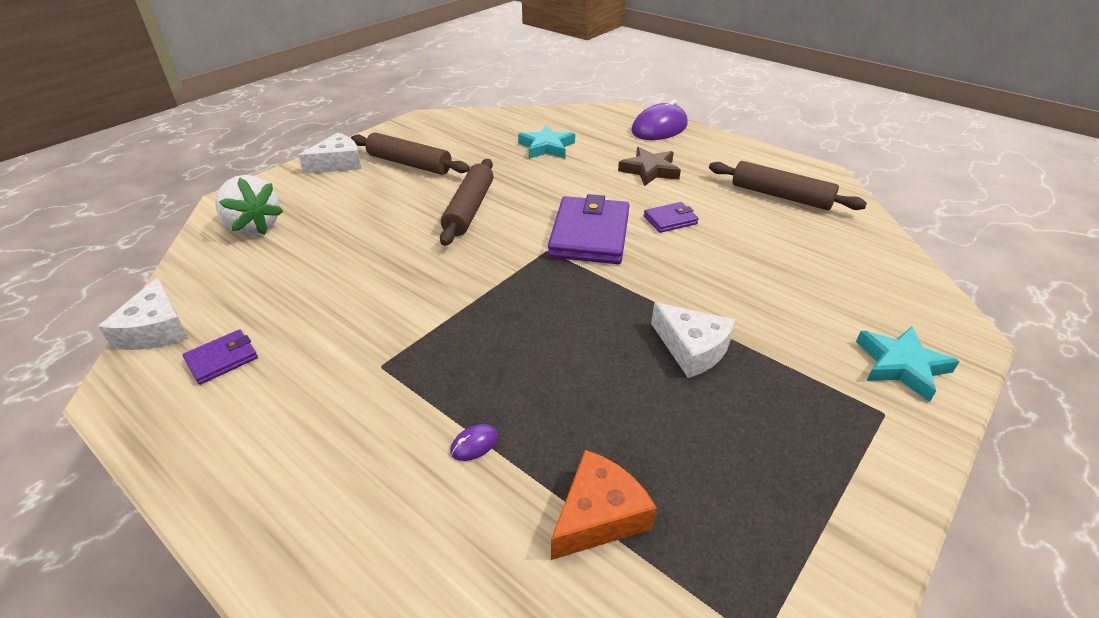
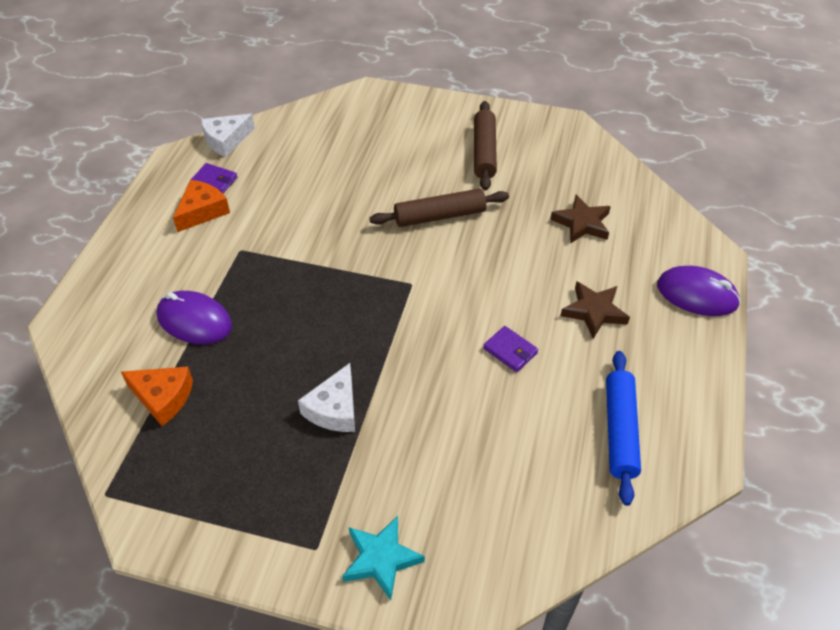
camera: 65 degrees right, 10 degrees up
(254, 226) = (345, 119): white strawberry -> none
(268, 386) = (202, 211): none -> orange cheese
(338, 163) = (455, 114): white cheese -> none
(474, 444) = (194, 321): purple mouse -> purple mouse, size x2.47
(546, 147) = (582, 223): turquoise star -> brown star
(589, 235) = (449, 303): purple wallet -> none
(780, 196) = (620, 431): brown rolling pin -> blue rolling pin

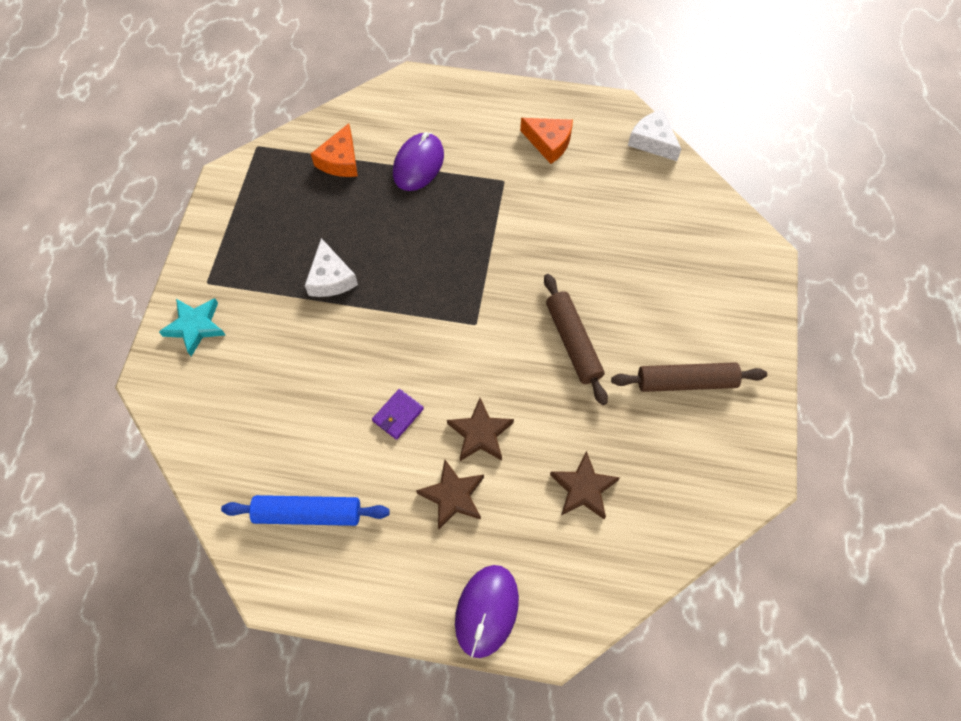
camera: 85 degrees right, 15 degrees up
(214, 181) = (592, 144): purple wallet -> none
(334, 409) = (331, 278): white cheese -> white cheese turned 120 degrees counterclockwise
(531, 288) = (480, 433): none -> brown star

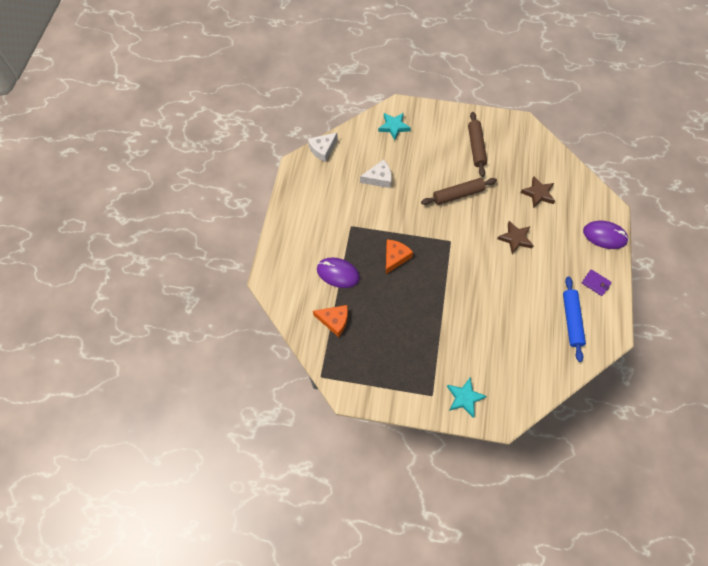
camera: 90 degrees left, 0 degrees up
(331, 278) = (424, 320): white cheese -> white cheese (379, 178)
(398, 415) = (510, 278): purple wallet -> purple wallet (595, 283)
(453, 496) = (551, 251): brown star -> none
(549, 143) = (322, 201): orange cheese -> orange cheese (395, 257)
(715, 245) = (394, 127): none -> turquoise star

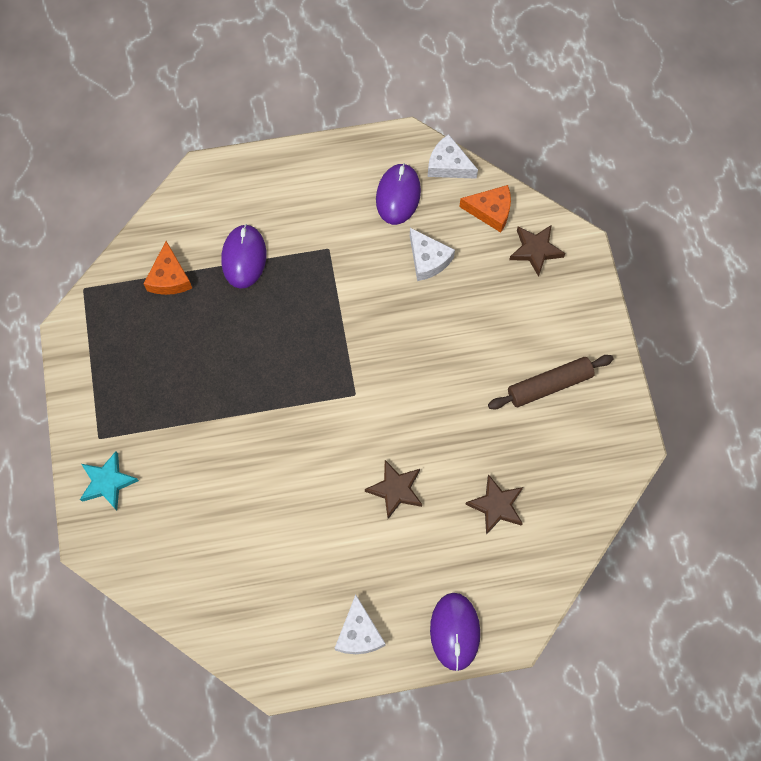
camera: 70 degrees right, 5 degrees up
(331, 180) = (398, 195): none -> purple mouse
(394, 127) = (535, 250): turquoise star -> brown star
(395, 257) = (297, 325): orange cheese -> orange cheese (490, 211)
(458, 194) = (444, 382): brown rolling pin -> none
(571, 320) = (279, 608): blue rolling pin -> none
(595, 283) = (359, 633): purple wallet -> white cheese

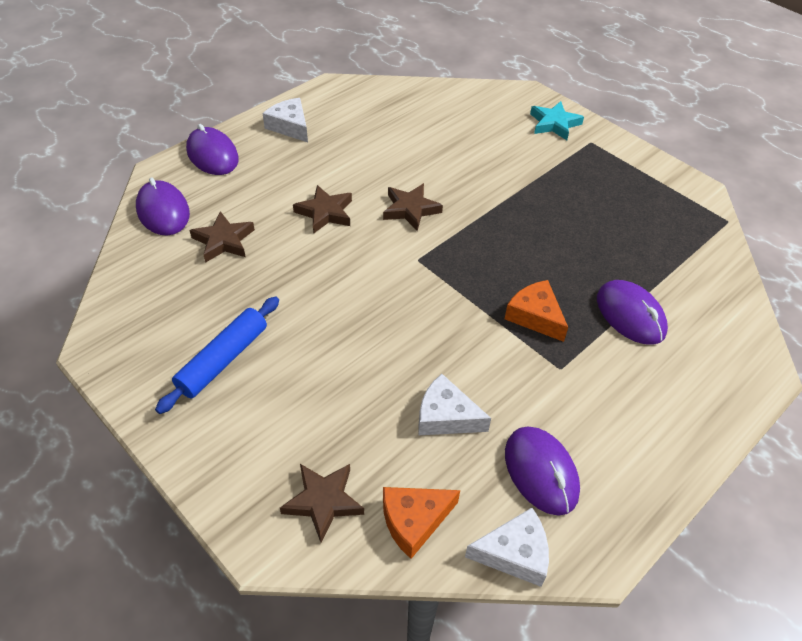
camera: 145 degrees right, 20 degrees down
(169, 277) = (673, 264): orange cheese -> orange cheese (535, 316)
(322, 451) = (410, 209): none -> brown star
(532, 574) = (163, 211): none -> purple mouse
(549, 385) = (223, 360): brown rolling pin -> blue rolling pin

